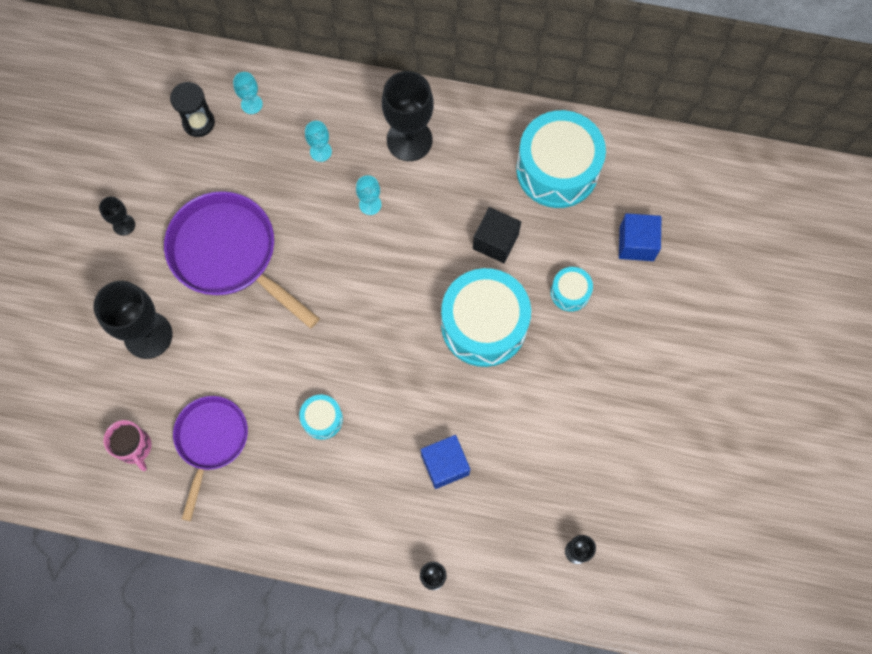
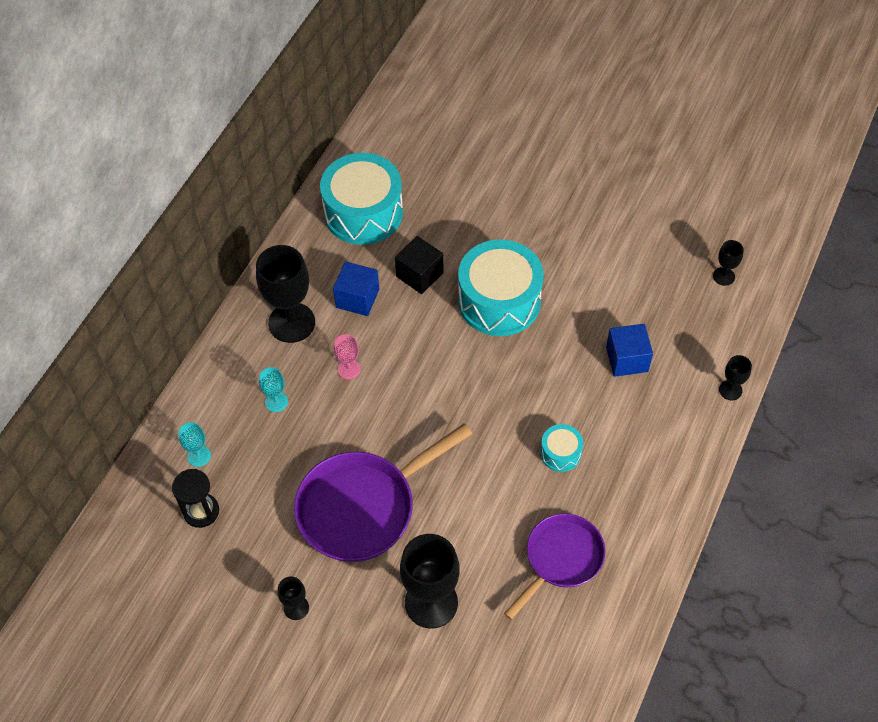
camera: 75 degrees left, 15 degrees down
(134, 447) = (552, 636): pink mug -> none
(211, 440) = (561, 559): purple pan -> purple pan turned 105 degrees clockwise
(370, 204) = (349, 369): turquoise goblet -> pink goblet
(570, 292) = (486, 229): turquoise drum -> none
(636, 243) = (453, 171): blue cube -> blue cube (357, 298)

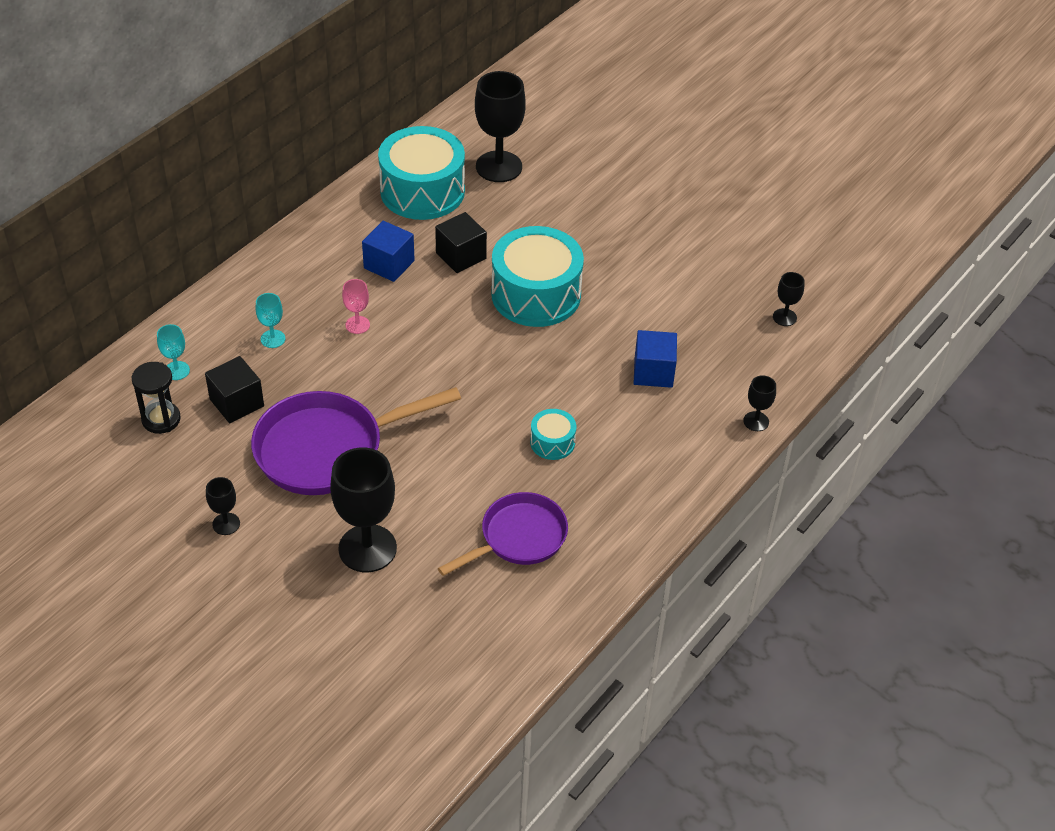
camera: 10 degrees right, 10 degrees down
(265, 477) = (237, 403): none -> black cube
(291, 322) = (314, 273): black goblet -> black goblet (499, 167)

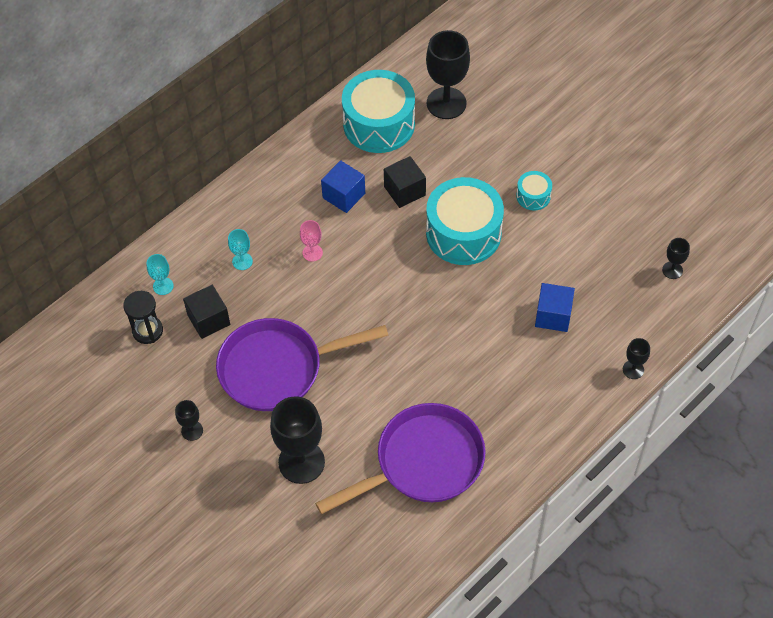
camera: 10 degrees right, 10 degrees up
(518, 538) = (423, 462): purple pan -> purple pan, size x1.54
(552, 442) = (461, 376): turquoise drum -> turquoise drum (533, 196)

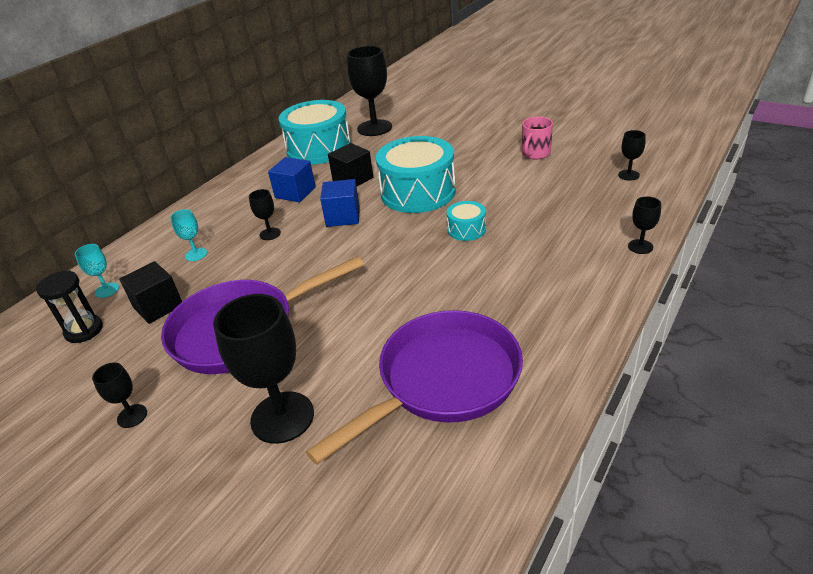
camera: 10 degrees left, 20 degrees down
(312, 253) = (270, 234): pink goblet -> black goblet
(533, 196) = (473, 159): turquoise drum -> turquoise drum (466, 229)
(553, 316) = (533, 226): blue cube -> blue cube (343, 216)
(598, 206) = (535, 153): none -> pink mug

